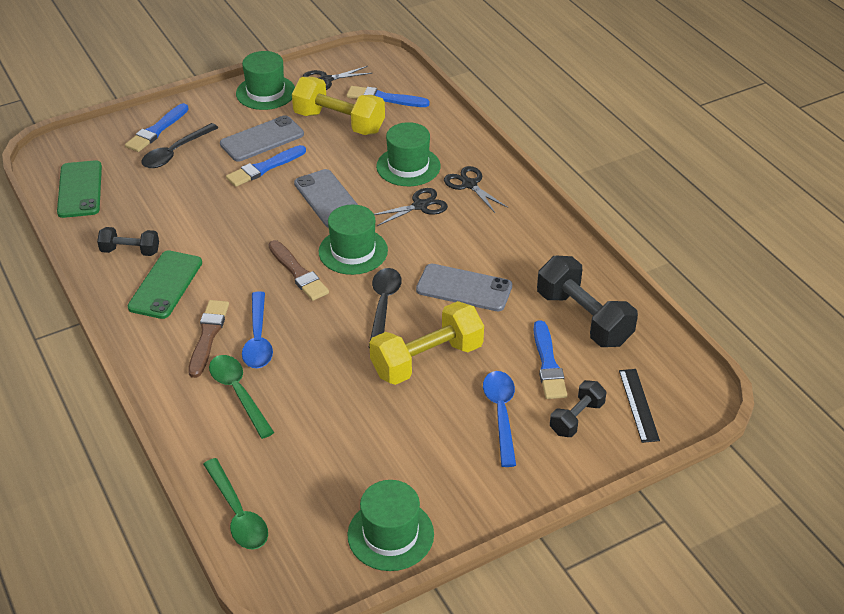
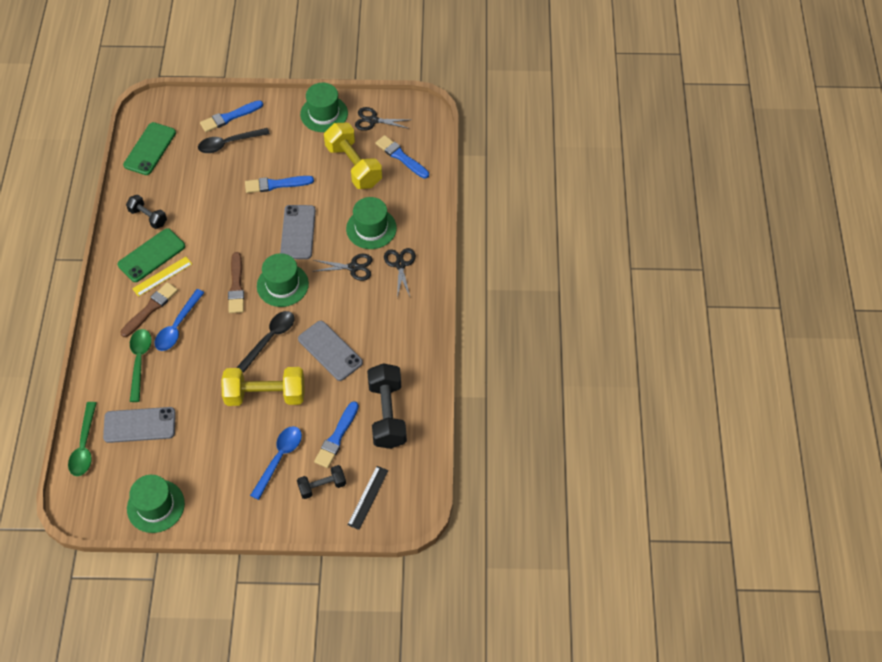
camera: 30 degrees right, 15 degrees up
(196, 299) = (162, 276): none -> yellow ruler
(262, 139) = (292, 157): grey phone -> grey phone (139, 425)

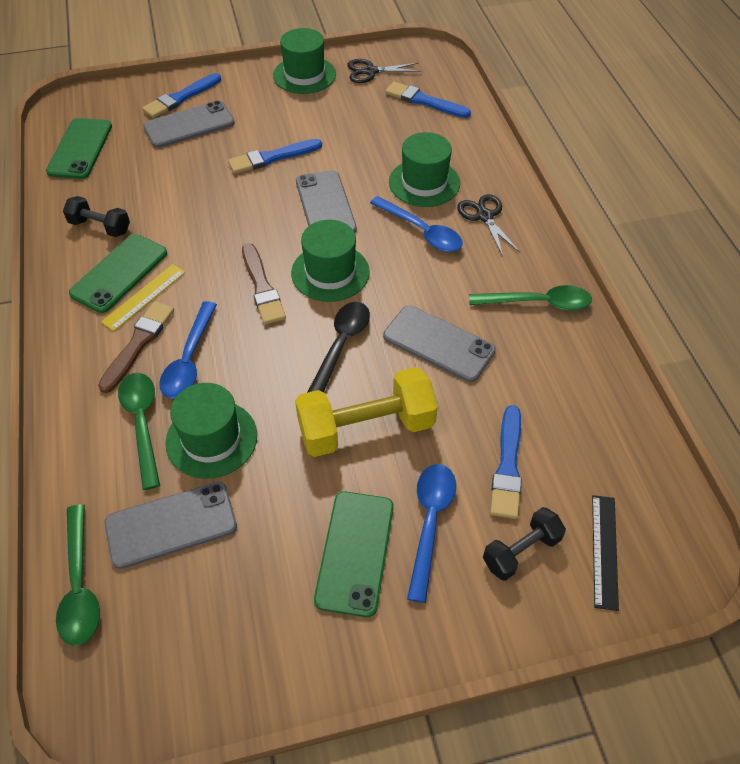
camera: 15 degrees left, 5 degrees down
(155, 506) = (243, 663): green hat -> green hat (211, 439)
(228, 143) = (189, 125): black spoon -> grey phone
(232, 464) = (355, 552): none -> green phone
(353, 267) = (422, 231): black scissors -> blue spoon
(354, 166) = (368, 120): yellow dumbbell -> none
(387, 414) = (568, 413): black dumbbell -> none
(405, 337) = (538, 303): none -> green spoon

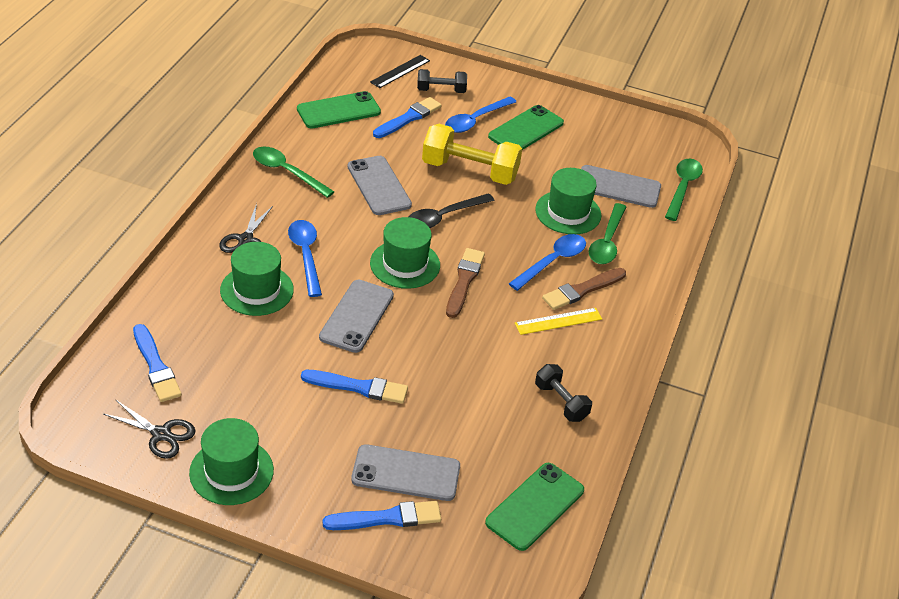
camera: 150 degrees left, 10 degrees down
(119, 273) = (567, 350): green phone -> green phone (338, 111)

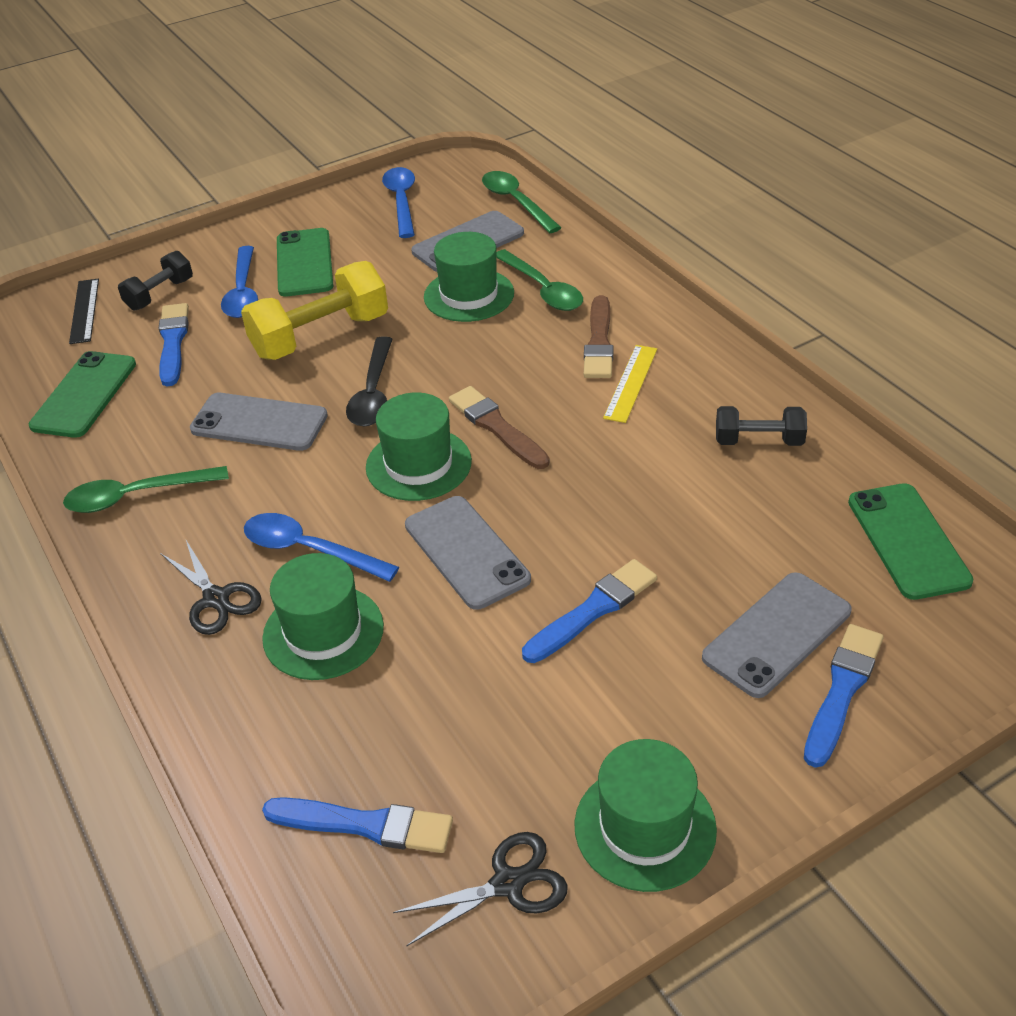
camera: 45 degrees left, 0 degrees up
(553, 261) = (534, 342): blue spoon -> blue spoon (401, 201)

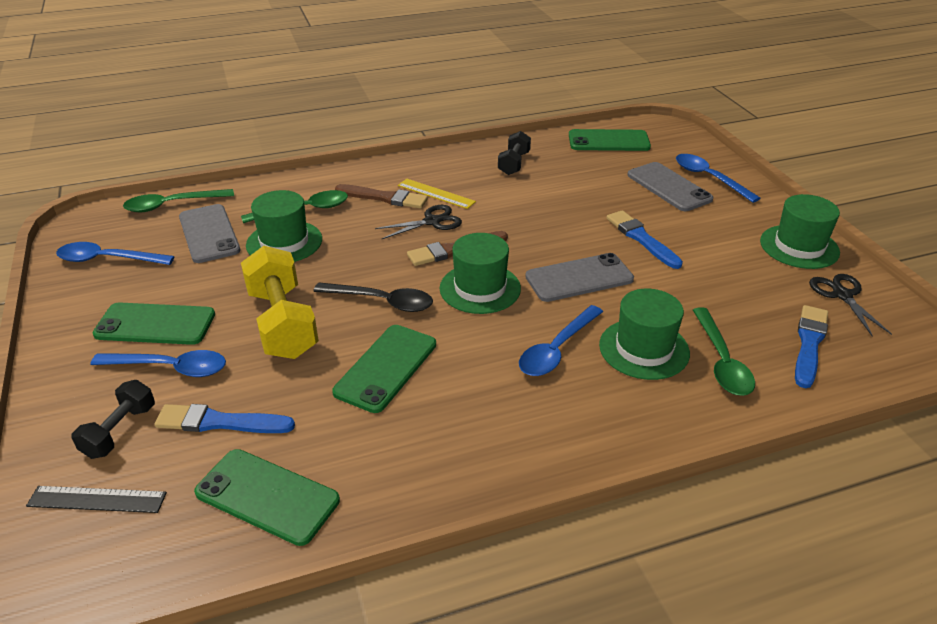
camera: 80 degrees left, 5 degrees down
(136, 496) = (453, 453): green spoon -> green spoon (721, 361)
(160, 294) = (120, 431): black dumbbell -> black dumbbell turned 60 degrees clockwise
(216, 599) = (599, 403): black scissors -> black scissors (432, 221)
(259, 423) = (386, 368): grey phone -> green phone
(842, 690) = (708, 178): blue brush -> blue spoon

